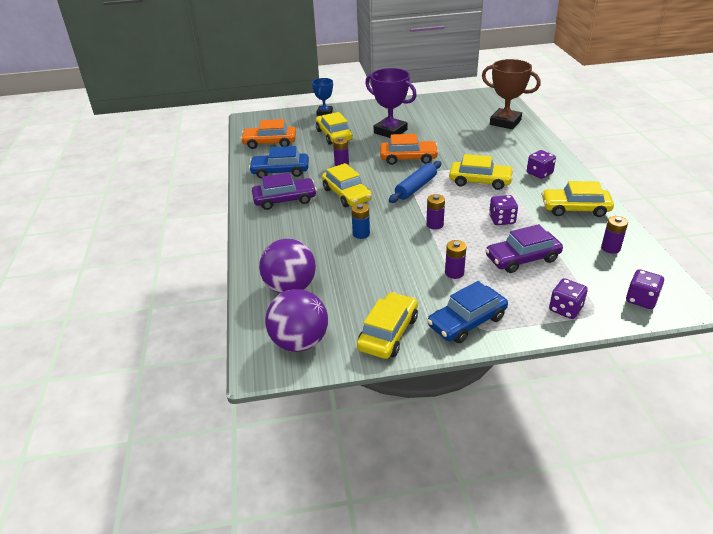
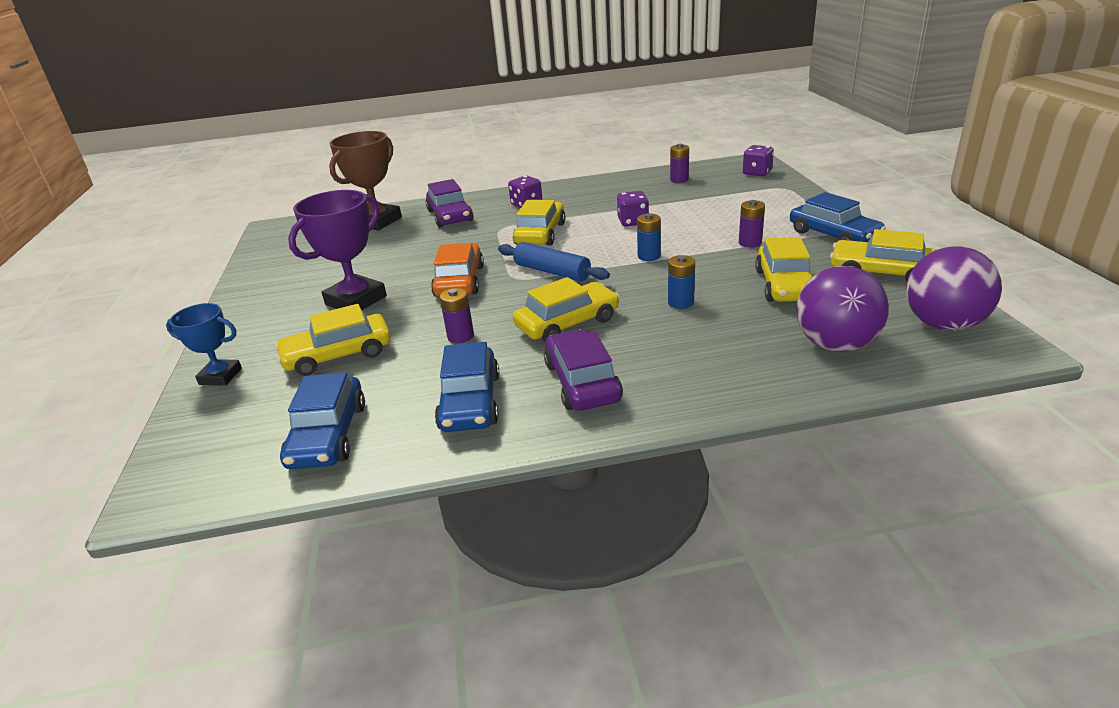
camera: 90 degrees left, 5 degrees down
(270, 143) = (328, 435): orange car -> blue car
(434, 225) = (649, 256): purple battery -> blue battery
(522, 258) = (709, 212): purple car -> purple car (450, 216)
(565, 309) = (786, 197): purple dice -> none
(575, 208) = (606, 190): yellow car -> yellow car (784, 285)

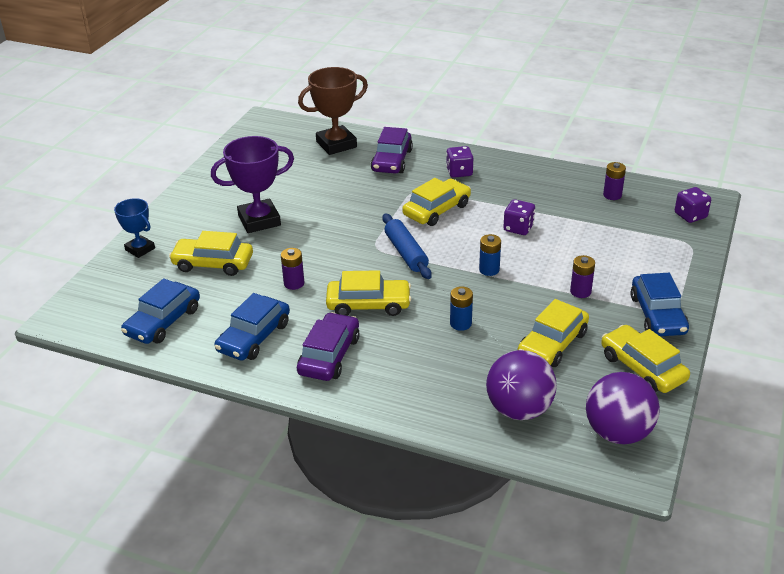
camera: 30 degrees right, 5 degrees up
(459, 281) = (337, 233): orange car -> none

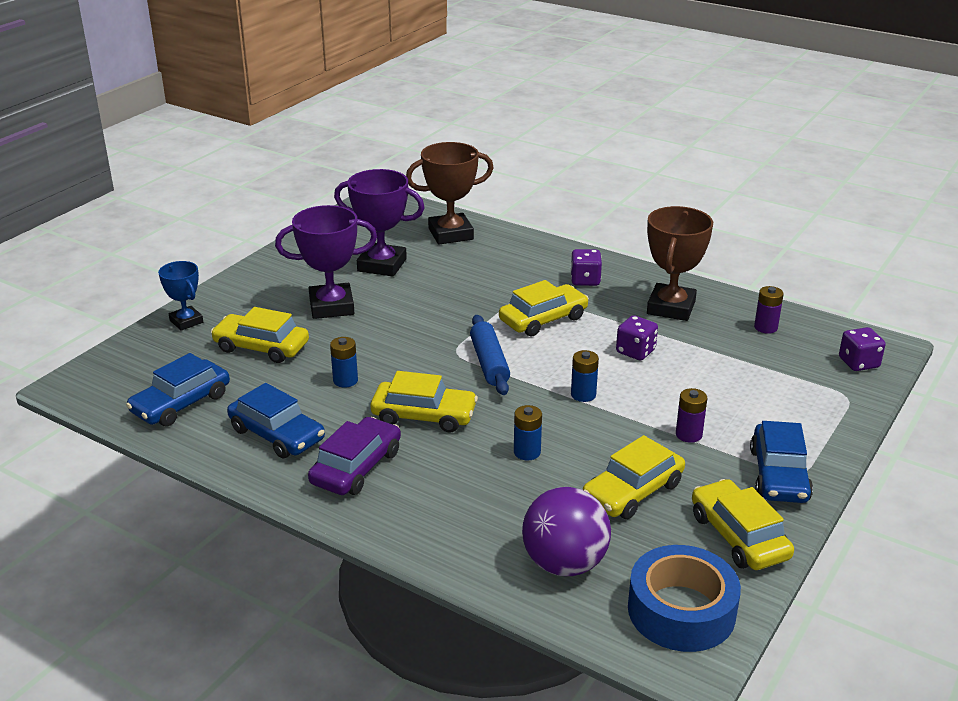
camera: 10 degrees right, 5 degrees down
(254, 337) = (277, 434): blue car -> blue car turned 90 degrees counterclockwise
(288, 179) = (382, 265): none -> purple trophy
(294, 283) = (345, 380): purple battery -> blue battery
(392, 160) = (509, 258): purple car -> none
(534, 187) = (671, 307): none -> brown trophy
(618, 433) = (681, 611): purple ball -> blue tape

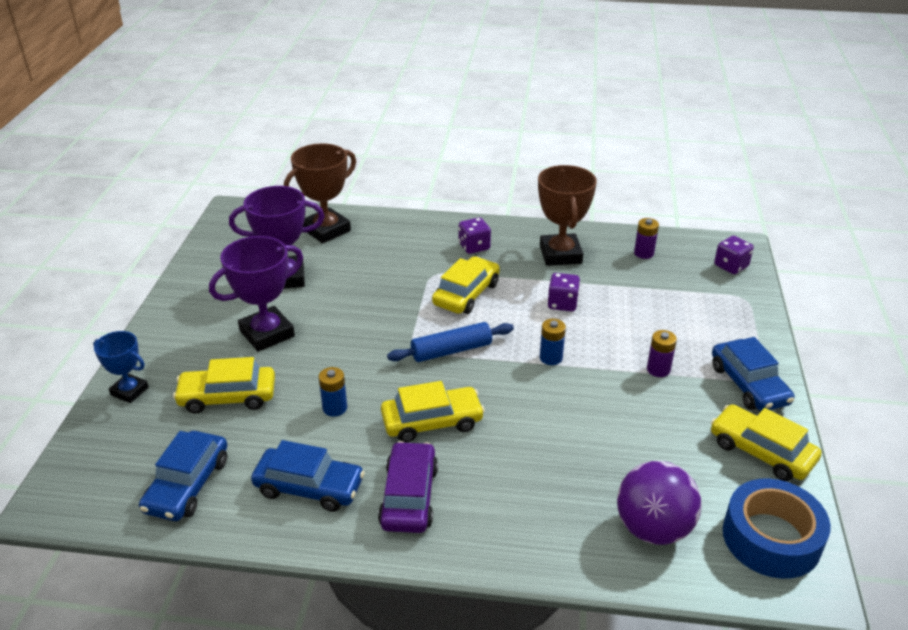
camera: 25 degrees left, 5 degrees up
(489, 363) = (451, 350): blue rolling pin -> blue rolling pin turned 75 degrees counterclockwise
(527, 452) = (545, 429): blue battery -> none
(633, 491) = (655, 438): yellow car -> none

